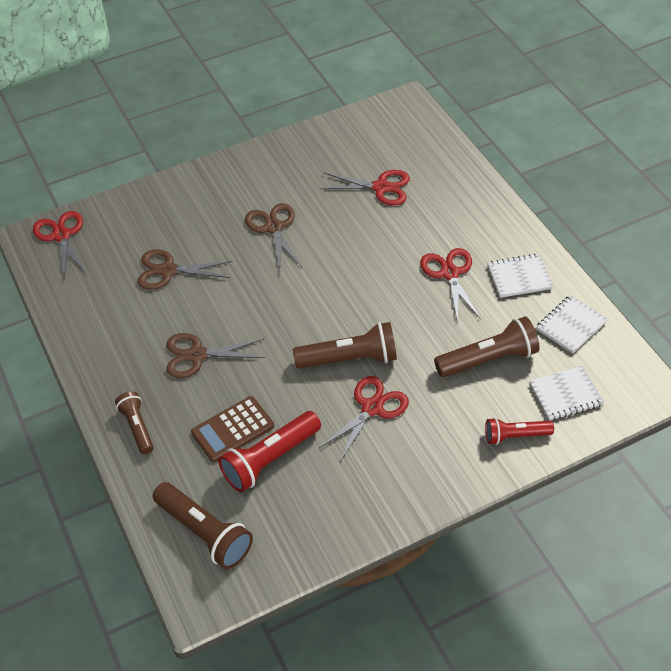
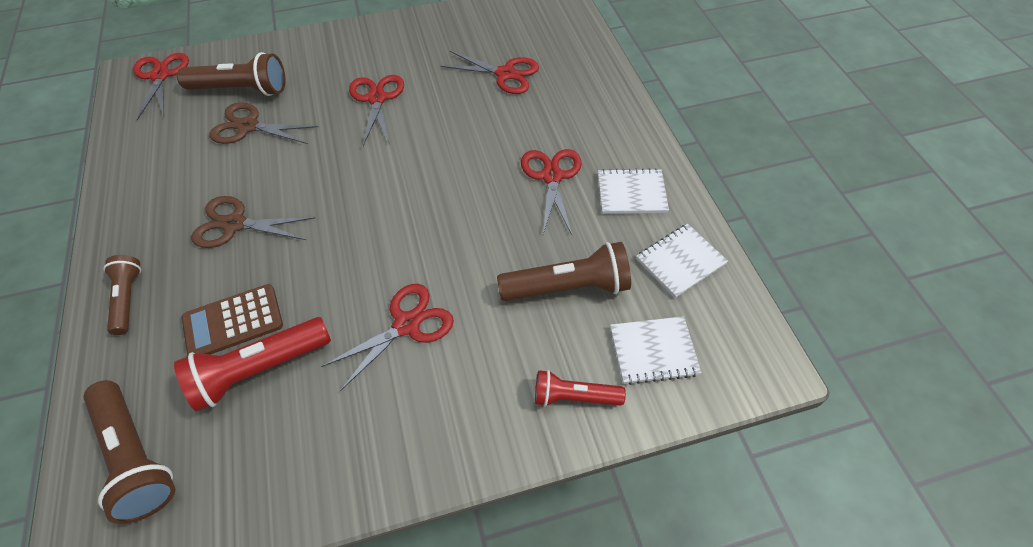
camera: 10 degrees right, 5 degrees up
(274, 228) = (377, 99): brown scissors -> red scissors
(350, 359) = (403, 258): brown flashlight -> brown flashlight (241, 90)

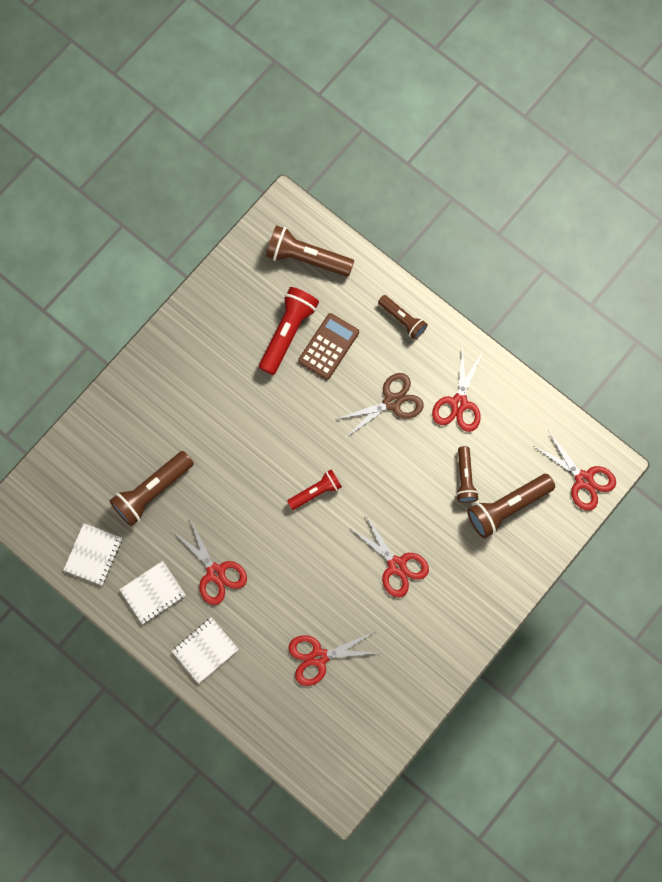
camera: 145 degrees right, 20 degrees up
(248, 126) = (465, 478): brown scissors -> brown flashlight
(407, 325) = (229, 407): red scissors -> red scissors (459, 403)
(574, 396) = (109, 426): red flashlight -> red flashlight (316, 492)
(653, 351) = (80, 480): white notebook -> white notebook (205, 650)

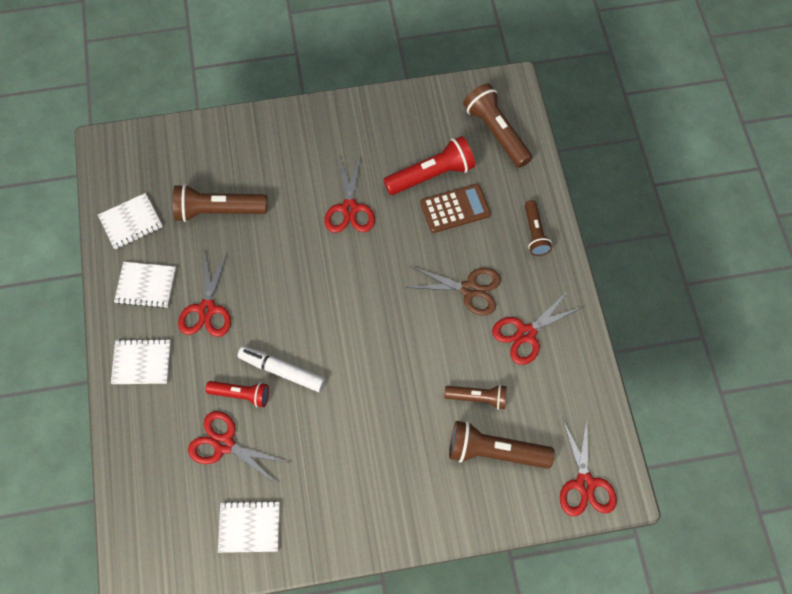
camera: 40 degrees right, 10 degrees down
(312, 572) = (282, 371): none -> white marker
(316, 492) = (343, 310): red flashlight -> red flashlight (241, 395)
(388, 697) = (249, 527): none -> white notebook
(396, 565) = (356, 422): red scissors -> red scissors (349, 208)
(465, 478) = (478, 398): brown flashlight -> brown flashlight turned 120 degrees counterclockwise

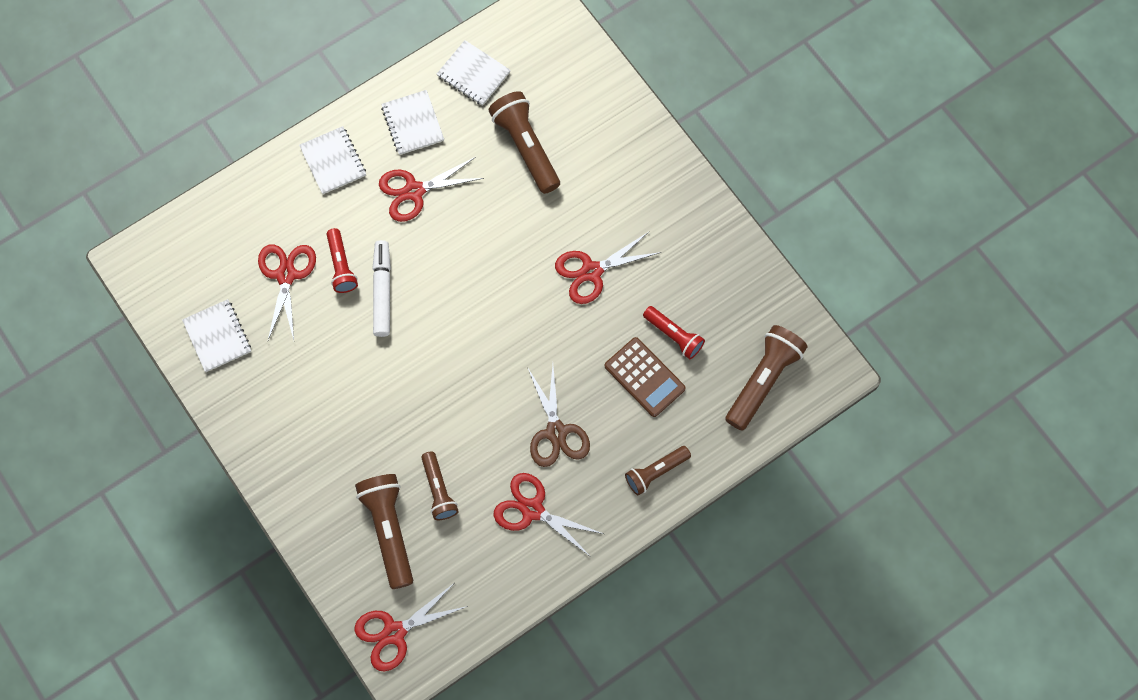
camera: 65 degrees right, 5 degrees up
(432, 175) = (674, 336): red flashlight -> red flashlight, size x0.62

